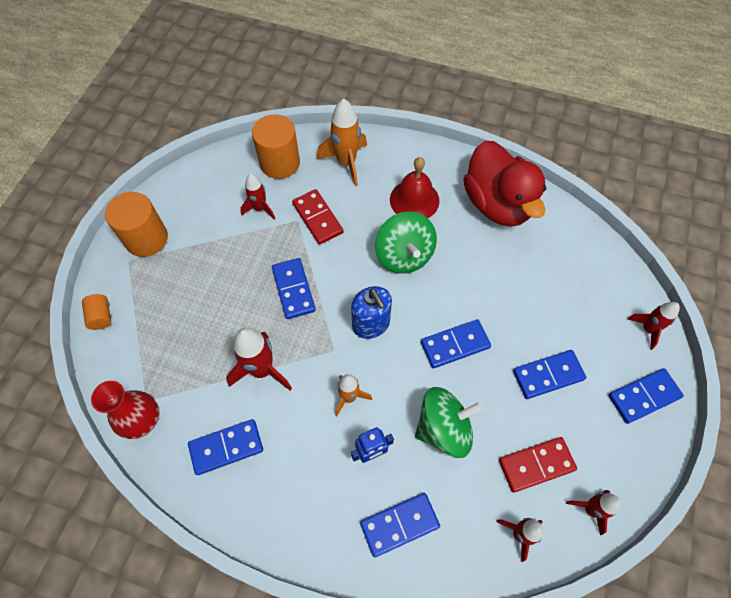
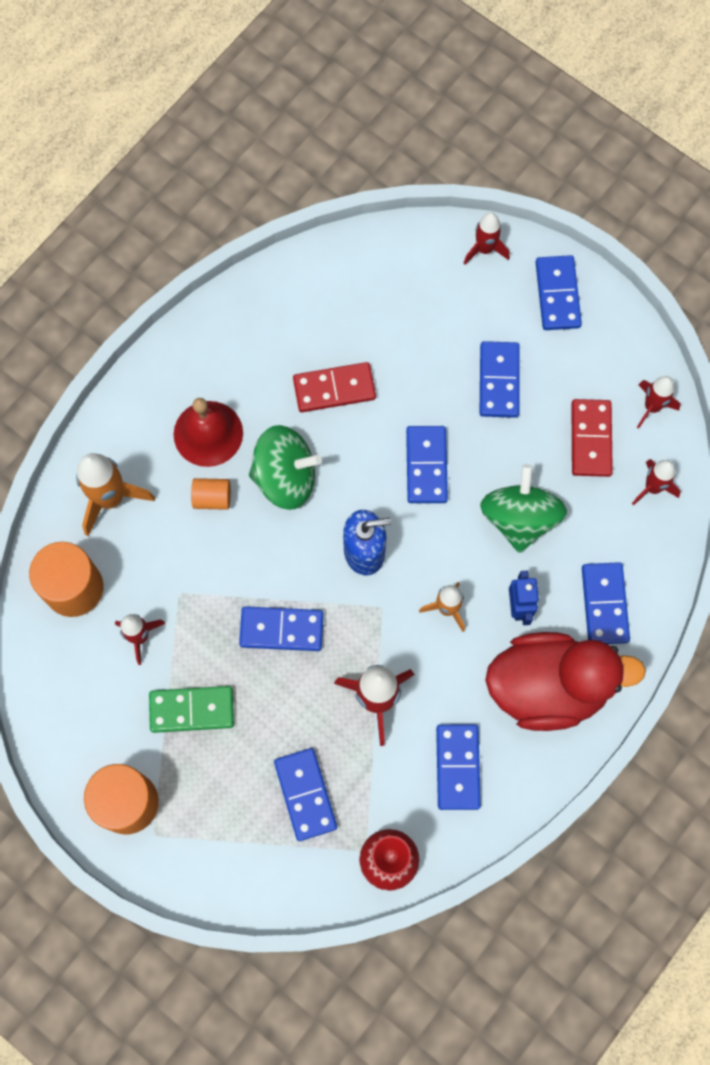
camera: 70 degrees left, 10 degrees up
(101, 316) = (227, 886): orange cylinder -> orange cylinder (212, 498)
(178, 345) = (305, 794): none -> blue domino
(219, 254) = (192, 710): none -> green domino
(317, 218) = (186, 566): red domino -> red domino (334, 389)
(497, 204) = (256, 335): red duck -> red duck (548, 687)

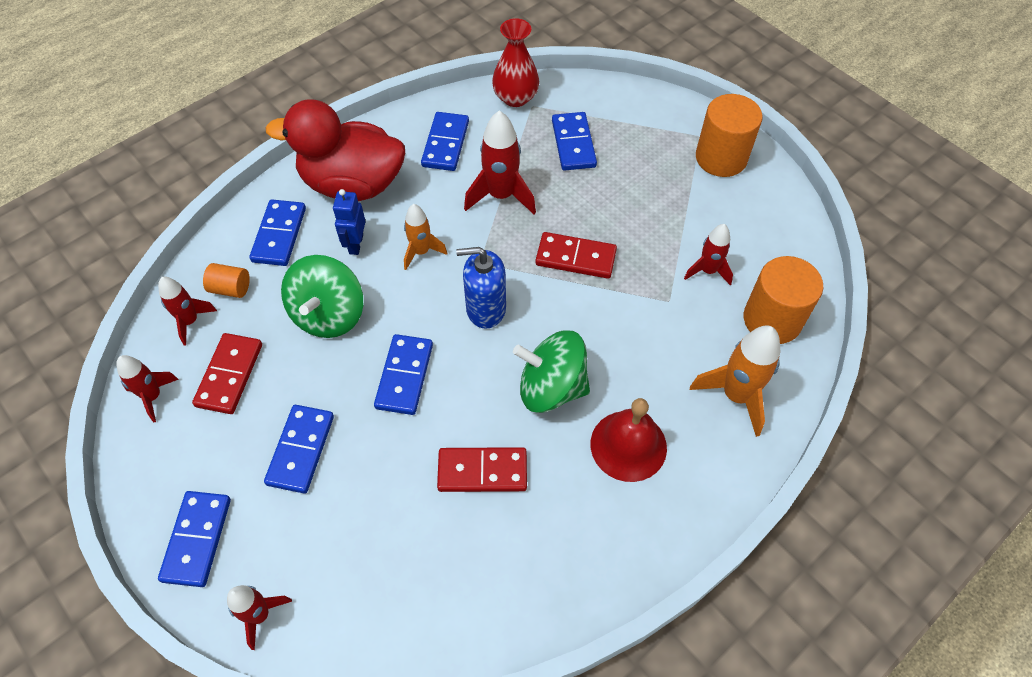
camera: 170 degrees left, 15 degrees down
(192, 710) = (663, 211): green domino -> none
(212, 498) = (629, 379): orange cylinder -> orange cylinder (230, 288)
(281, 629) = (575, 258): blue domino -> red domino

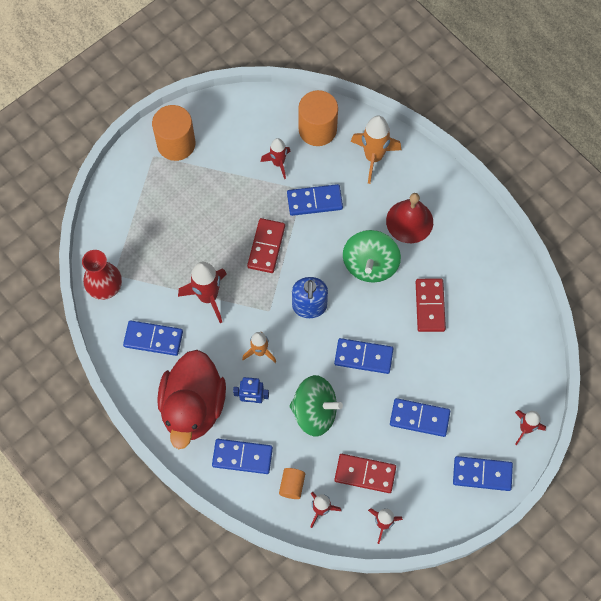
camera: 90 degrees left, 10 degrees up
(573, 144) = (157, 245): blue domino -> blue domino (314, 201)

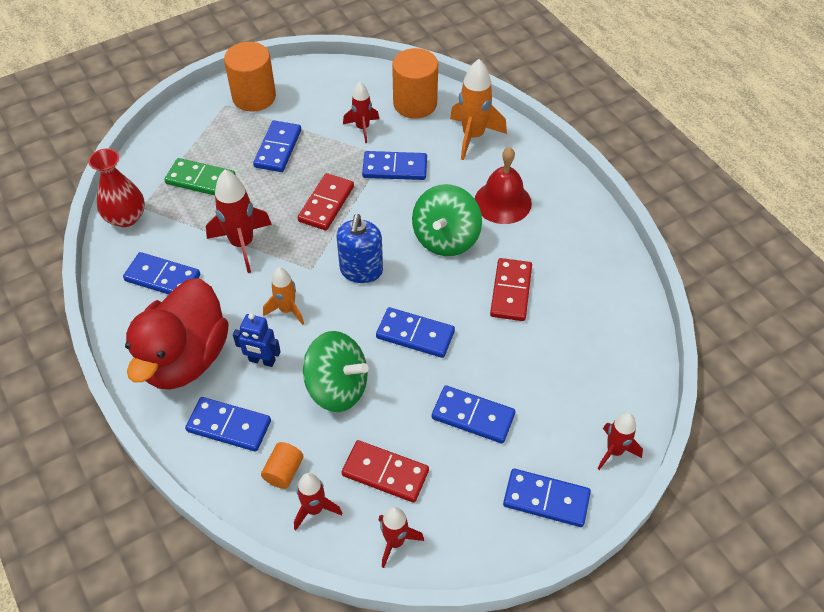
camera: 10 degrees right, 15 degrees down
(155, 239) = (201, 180): none -> green domino
(212, 196) = (278, 148): none -> blue domino

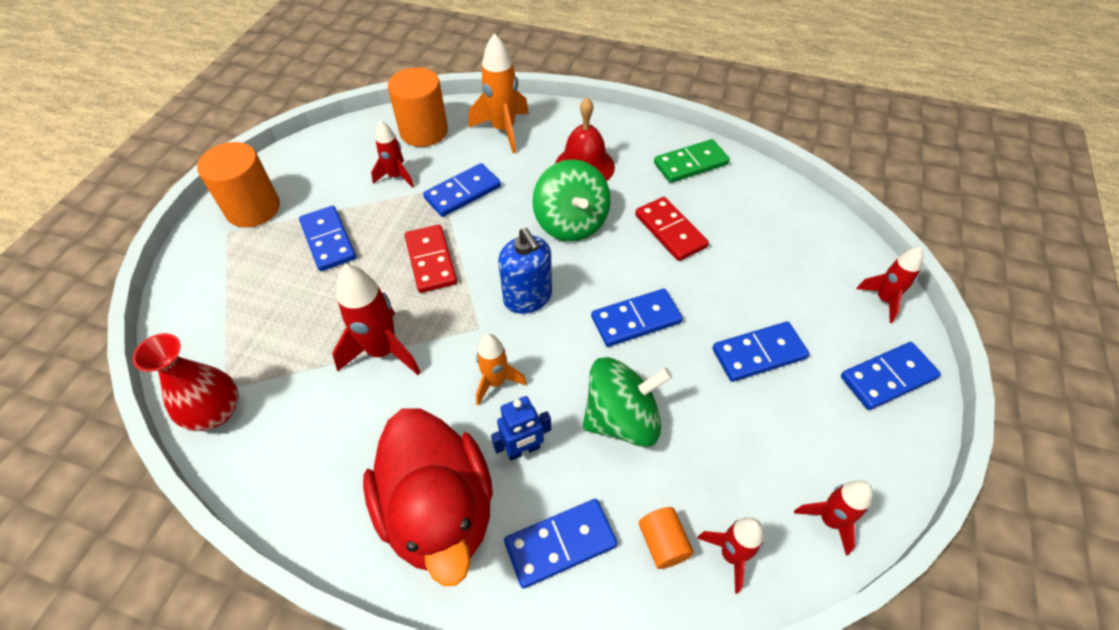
camera: 40 degrees left, 0 degrees up
(163, 277) = (326, 445): blue domino -> none
(201, 180) = (271, 319): green domino -> green domino (691, 164)
(385, 473) = (749, 463): red domino -> none

